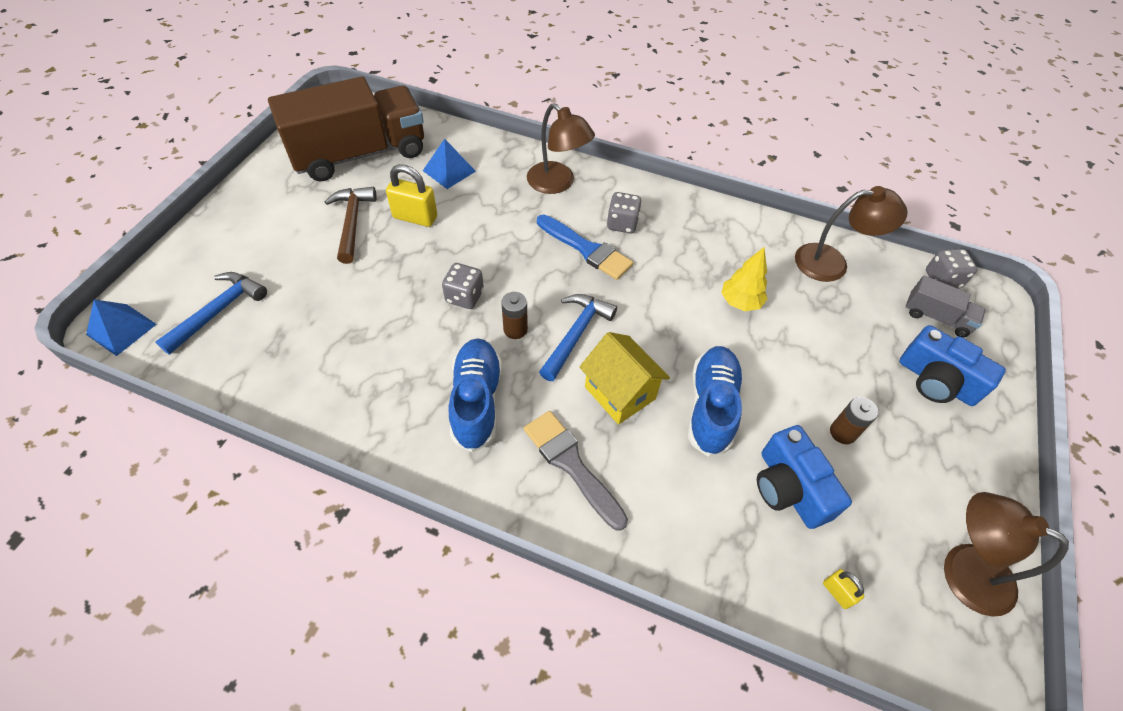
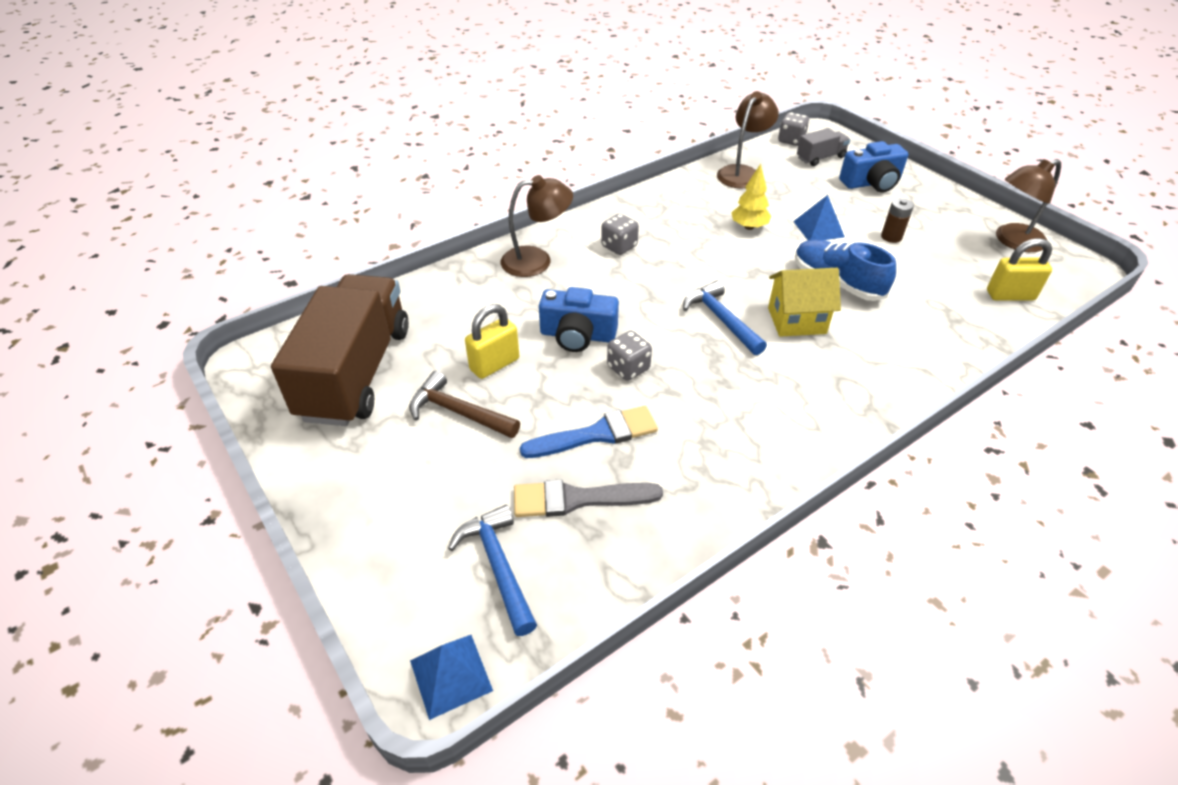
camera: 55 degrees left, 10 degrees down
(449, 171) = (451, 318): blue pyramid -> blue pyramid (818, 229)
(476, 401) = (754, 404): blue shoe -> none
(515, 329) = (691, 351): brown battery -> none
(571, 464) = (850, 373): grey brush -> grey brush (577, 499)
(587, 249) = (632, 276): blue brush -> blue brush (597, 434)
(789, 488) = (924, 279): blue camera -> blue camera (577, 335)
(837, 592) = (1010, 295): yellow padlock -> yellow padlock, size x1.94

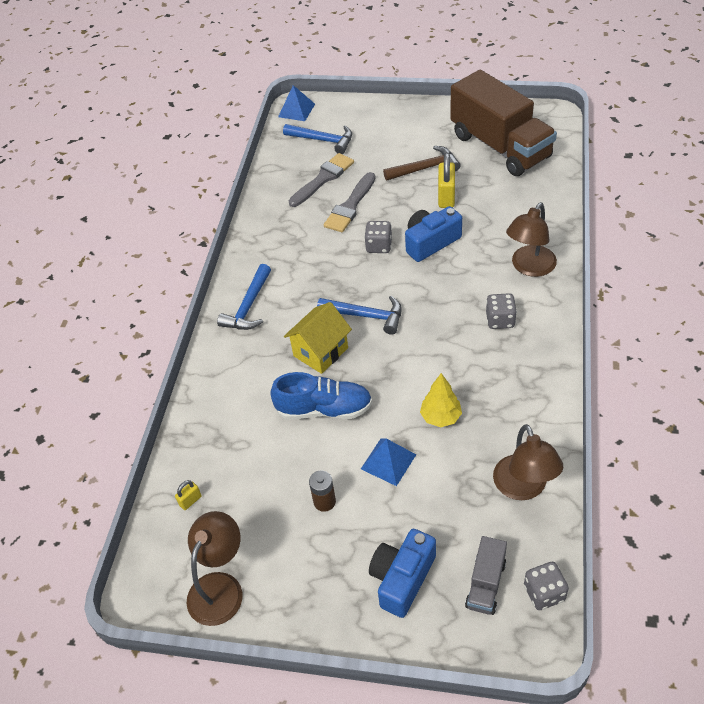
camera: 140 degrees right, 5 degrees up
(597, 434) = (350, 206): blue brush -> grey brush
(832, 408) = (248, 306): none -> blue hammer
(1010, 295) = (190, 501): yellow padlock -> yellow padlock, size x0.52

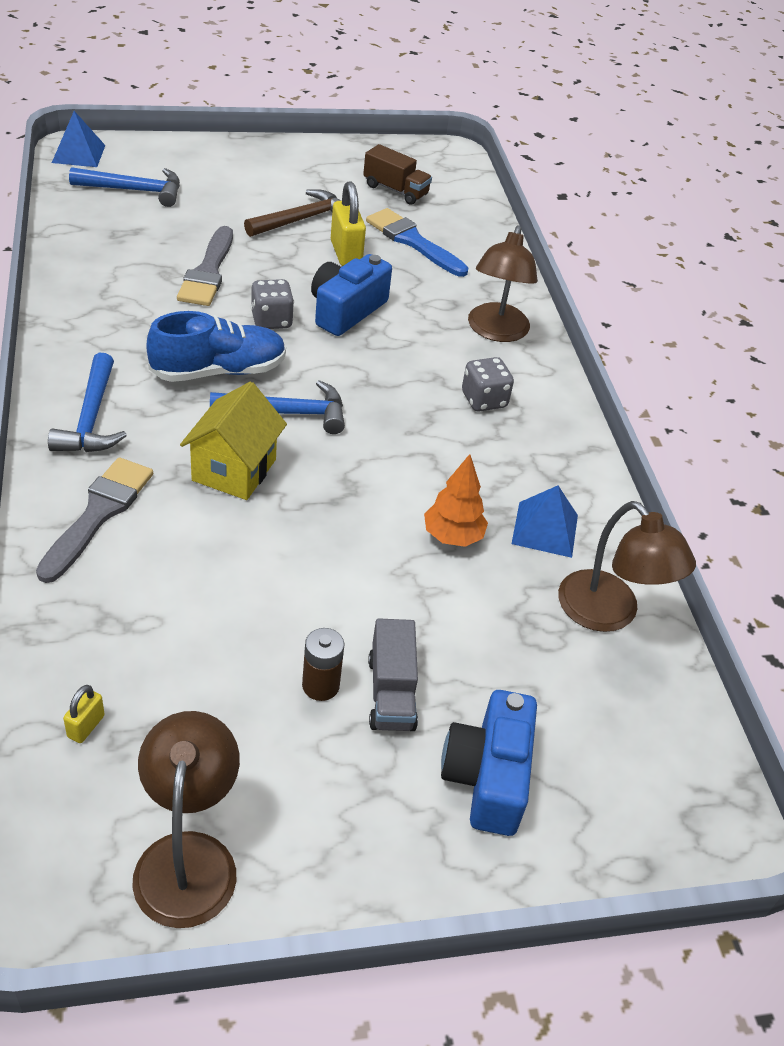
camera: 30 degrees left, 5 degrees down
(323, 179) = (153, 239): grey brush -> grey brush (98, 514)
(324, 409) = (270, 550): blue shoe -> blue shoe (219, 371)
(388, 461) = (399, 610): blue pyramid -> blue pyramid (545, 529)
(440, 417) = (452, 536): yellow tree -> orange tree
(485, 584) = (613, 758): grey truck -> grey truck (391, 693)
(497, 190) = (412, 241): none -> blue brush
(500, 146) = (395, 190): brown truck -> brown truck, size x0.43
(544, 593) = (698, 753): grey dice -> none

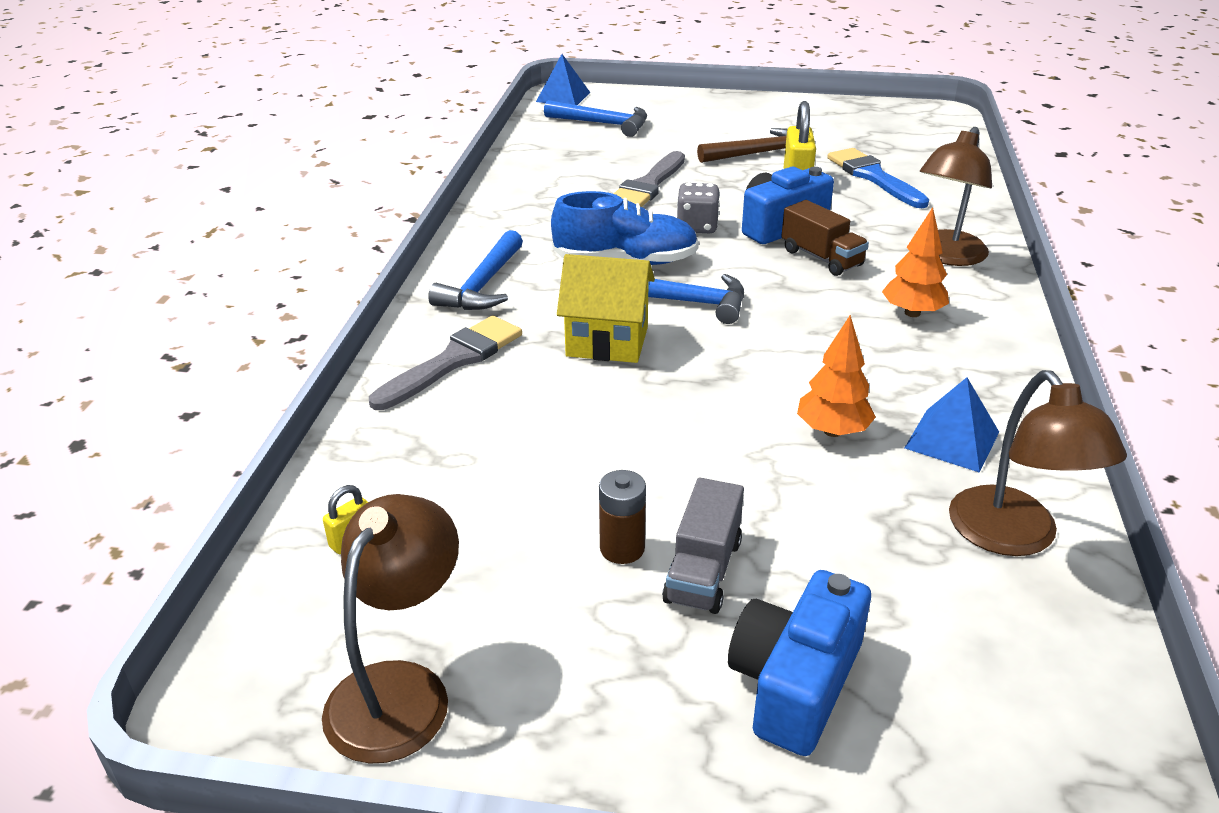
camera: 25 degrees right, 10 degrees down
(234, 470) = (607, 342): yellow house -> yellow house turned 60 degrees clockwise
(395, 190) = (868, 137): brown truck -> brown truck (821, 258)
(484, 400) = (912, 313): grey dice -> orange tree

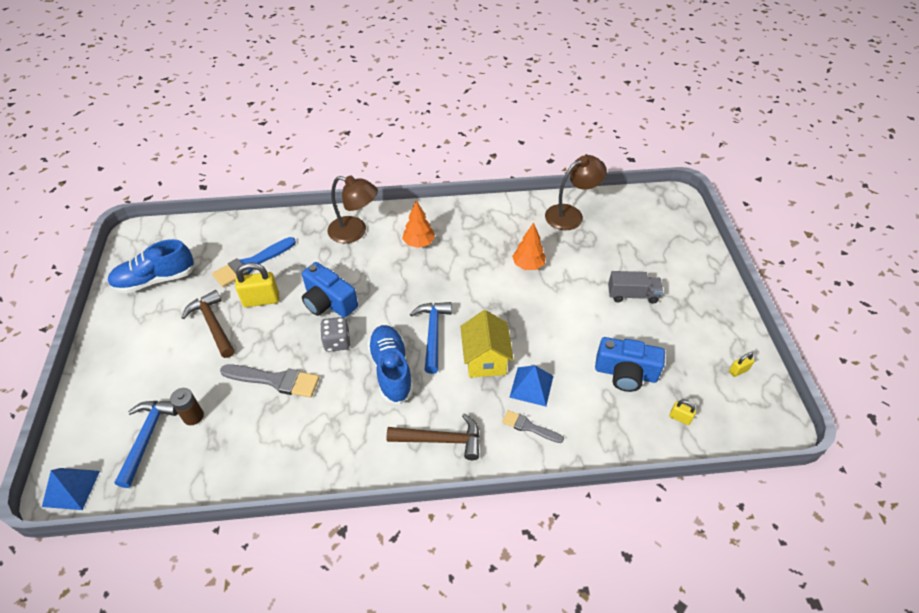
camera: 105 degrees left, 15 degrees up
(400, 689) = (738, 371): brown lamp -> yellow padlock
(453, 361) = (529, 427): grey brush -> grey brush, size x0.59
(483, 285) = (441, 440): blue hammer -> brown hammer
(622, 548) = (634, 321): brown battery -> brown battery (193, 416)
(795, 683) = (669, 265): blue camera -> blue camera (625, 373)
(821, 258) = (367, 280): brown truck -> none
(850, 123) = (155, 280): none -> blue shoe
(952, 440) = (519, 229): blue pyramid -> blue pyramid (531, 386)

